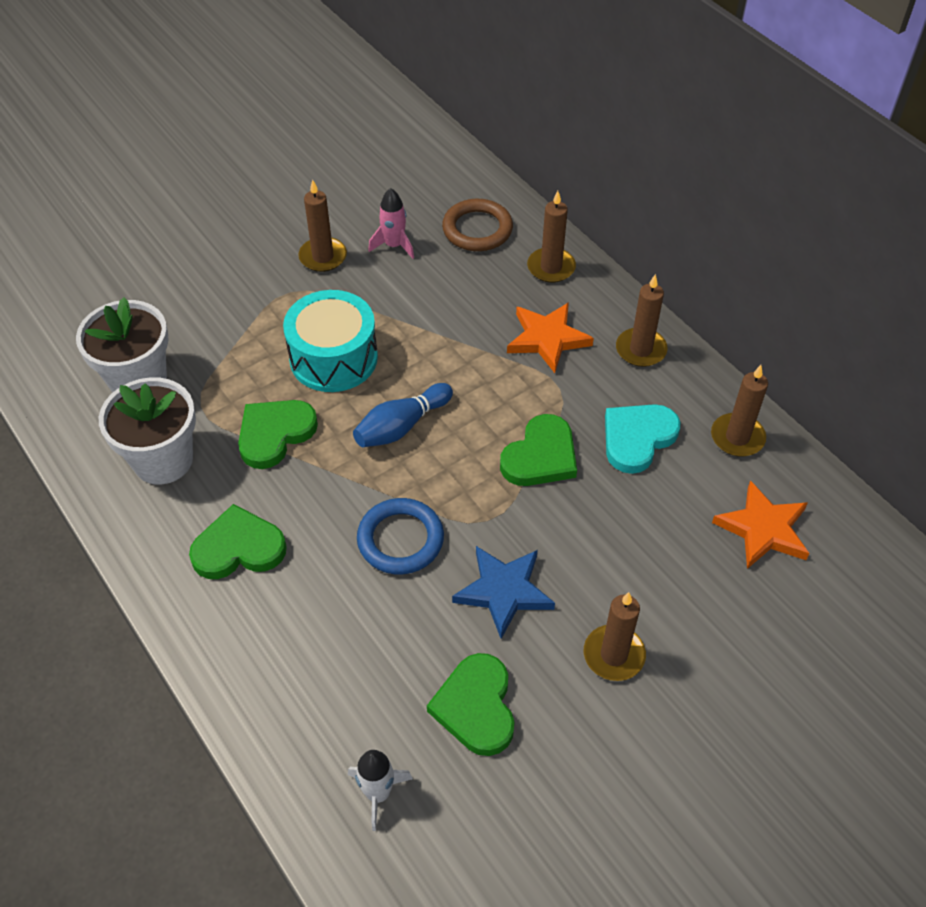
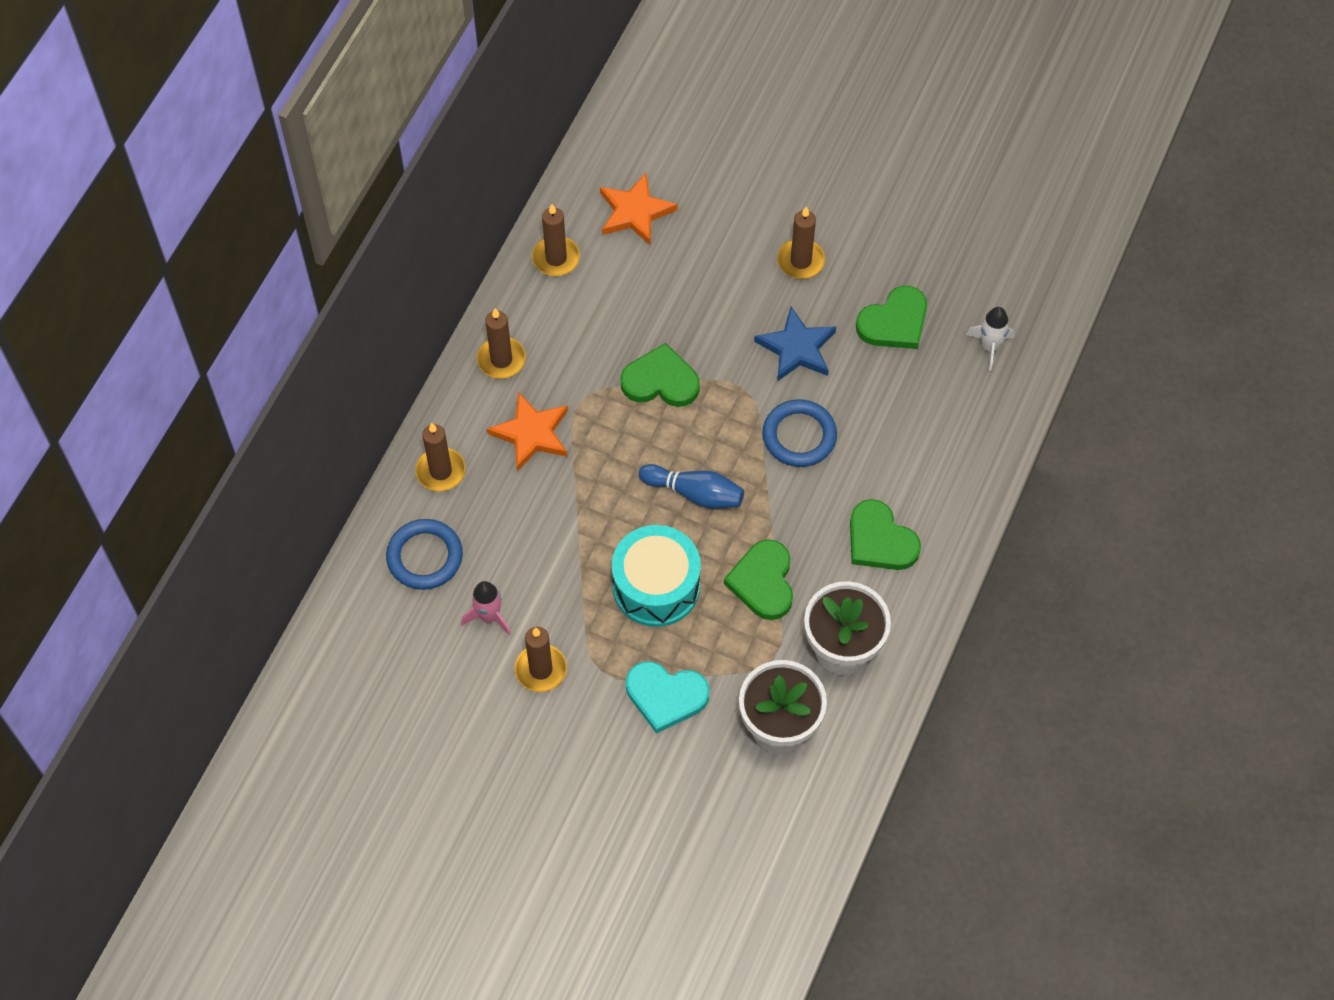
camera: 120 degrees left, 10 degrees up
(275, 434) = (763, 582): green heart -> green heart turned 75 degrees clockwise
(477, 229) = (425, 557): brown ring -> blue ring
(637, 438) = (600, 323): turquoise heart -> turquoise heart (666, 696)

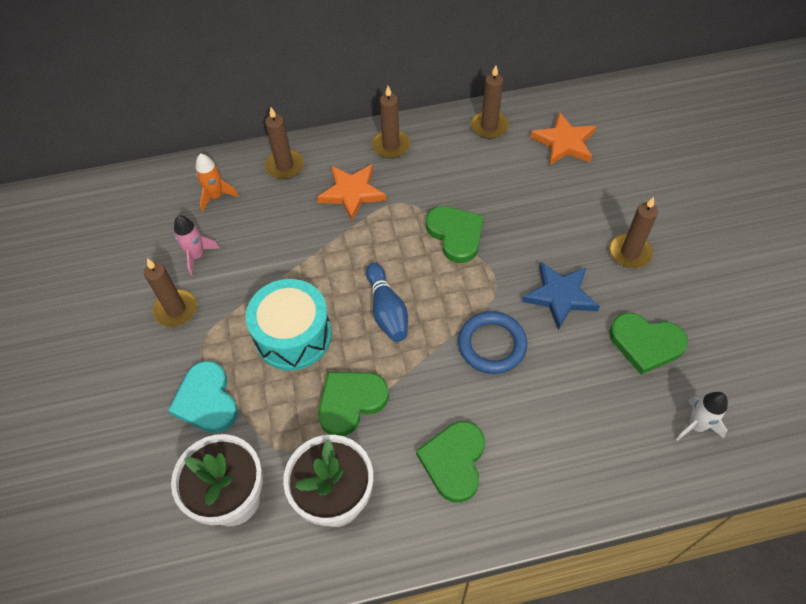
camera: 55 degrees right, 5 degrees down
(425, 557) = (216, 196): blue ring -> orange rocket

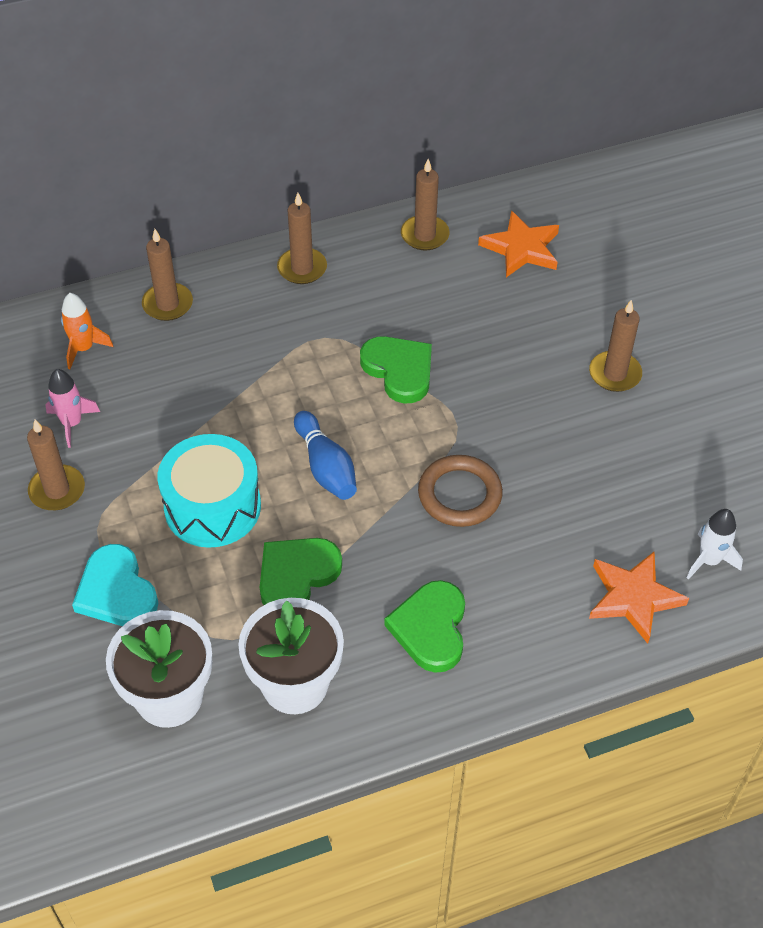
camera: 10 degrees left, 5 degrees down
(352, 193) = (260, 330): orange star -> orange star (633, 598)
(492, 345) = (459, 494): blue ring -> brown ring
(560, 296) = (536, 431): blue star -> none
(645, 343) = (643, 476): green heart -> none

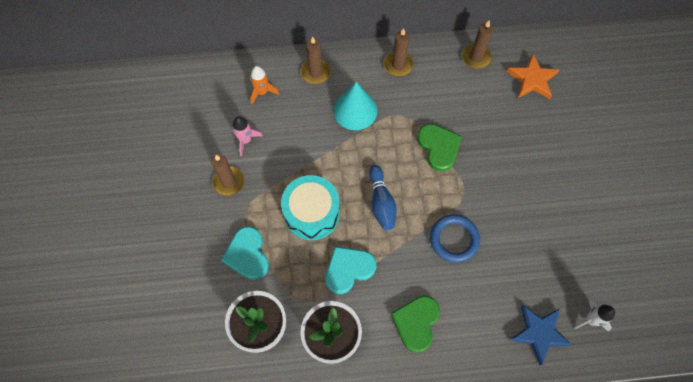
camera: 15 degrees right, 15 degrees up
(248, 344) = (355, 110): none -> turquoise cone
(296, 575) = (348, 269): green heart -> turquoise heart
(459, 494) = (454, 239): brown ring -> blue ring
(615, 374) = (567, 179): brown candle -> none
(633, 598) = (539, 333): orange star -> blue star

